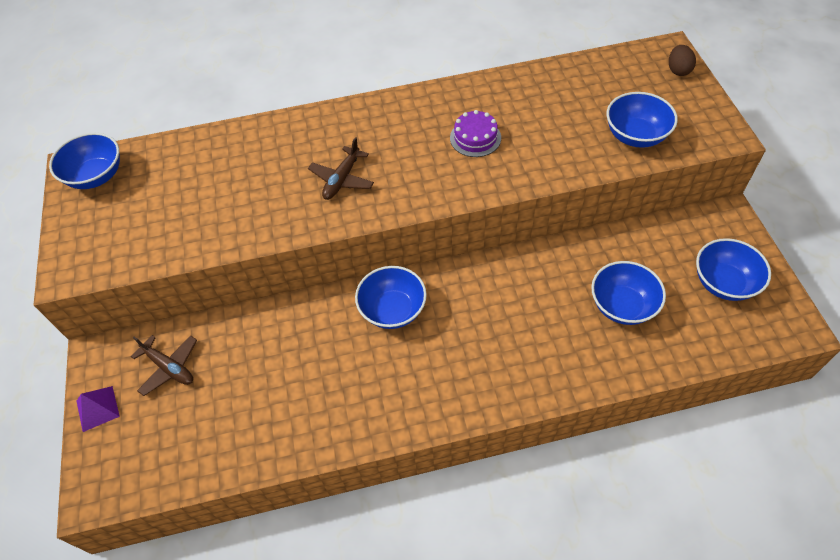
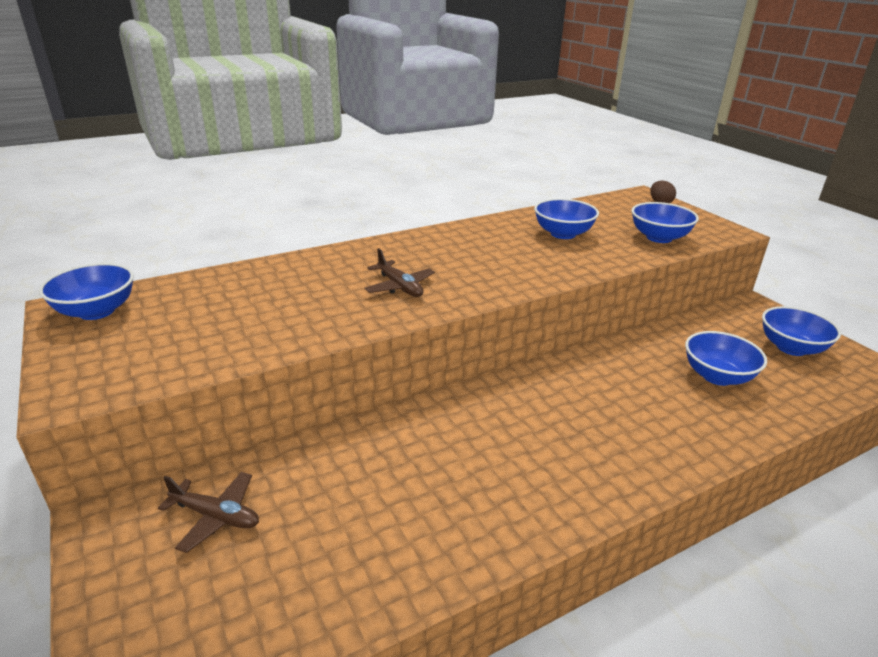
camera: 20 degrees left, 25 degrees down
(97, 408) = (110, 587): purple pyramid -> none
(342, 179) = (399, 287): brown plane -> brown plane turned 45 degrees counterclockwise
(392, 310) = (485, 413): blue bowl -> blue bowl (563, 234)
(475, 138) = (517, 250): purple cake -> none

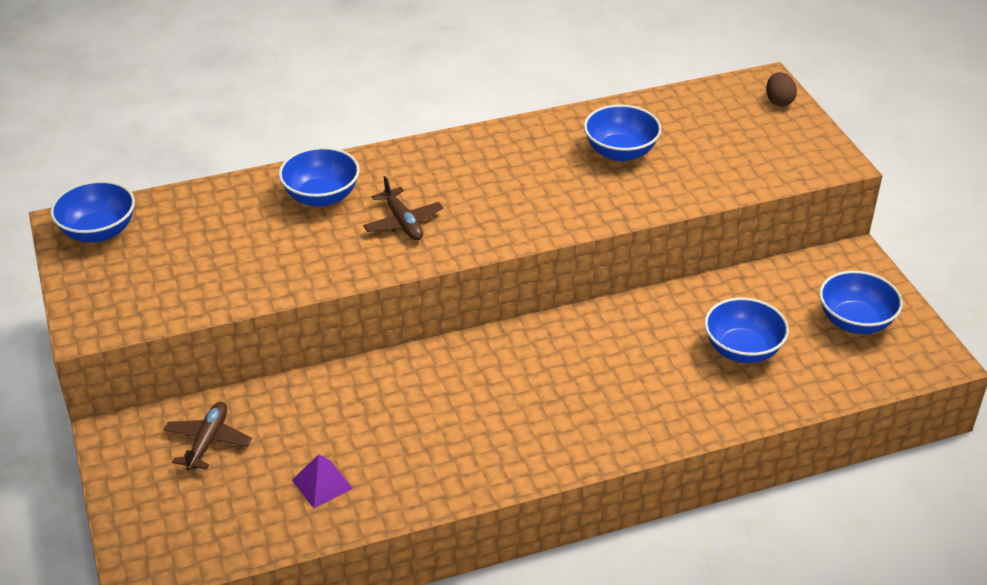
camera: 10 degrees right, 10 degrees up
(216, 516) = (208, 441): brown plane -> brown plane turned 105 degrees counterclockwise
(357, 552) = (322, 484): none -> purple pyramid
(659, 238) = (737, 167): blue bowl -> blue bowl (321, 196)

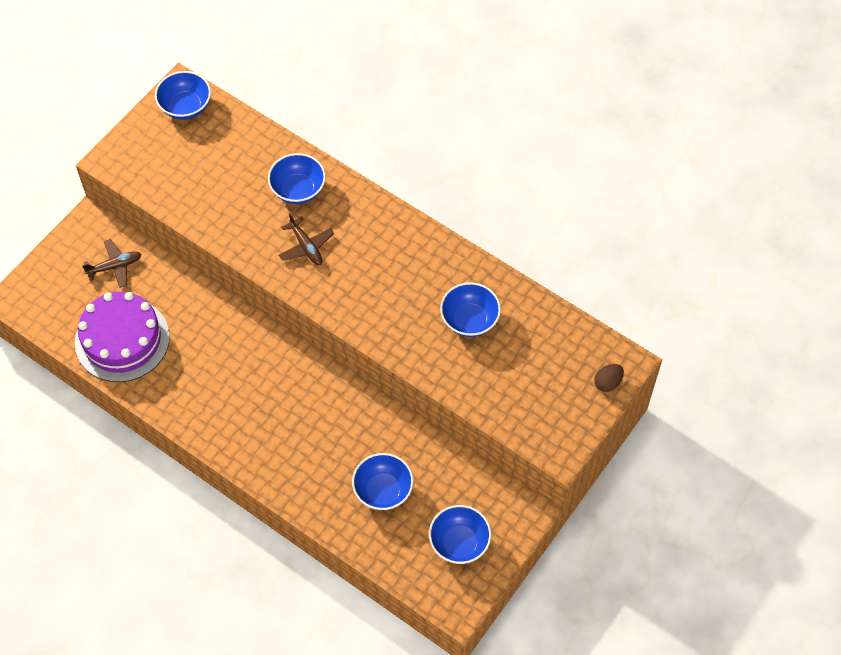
camera: 55 degrees right, 20 degrees up
(322, 484) = (122, 339): purple pyramid -> purple cake
(403, 222) = (306, 246): brown plane -> brown plane turned 60 degrees counterclockwise

